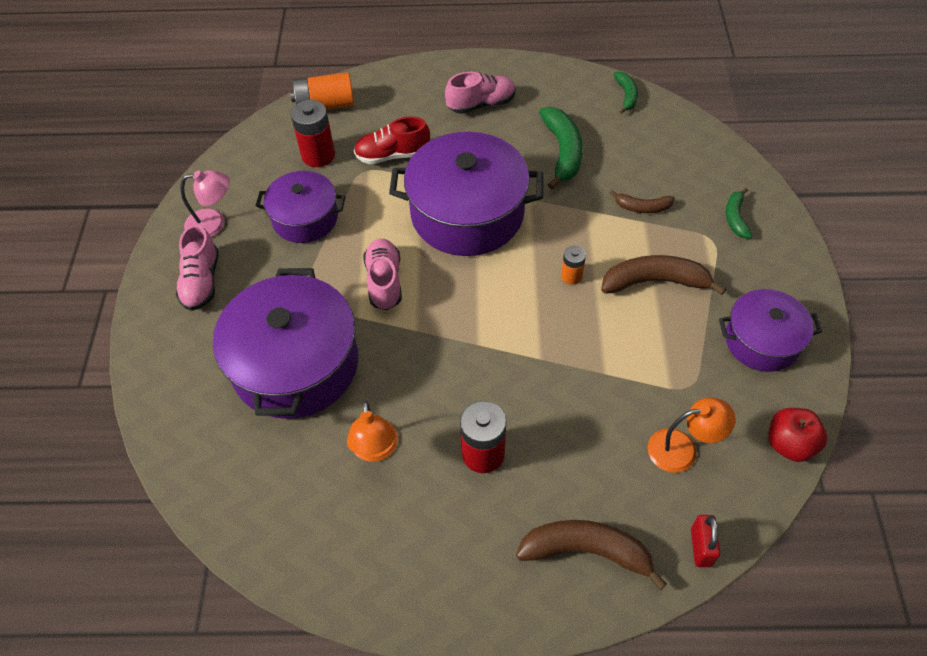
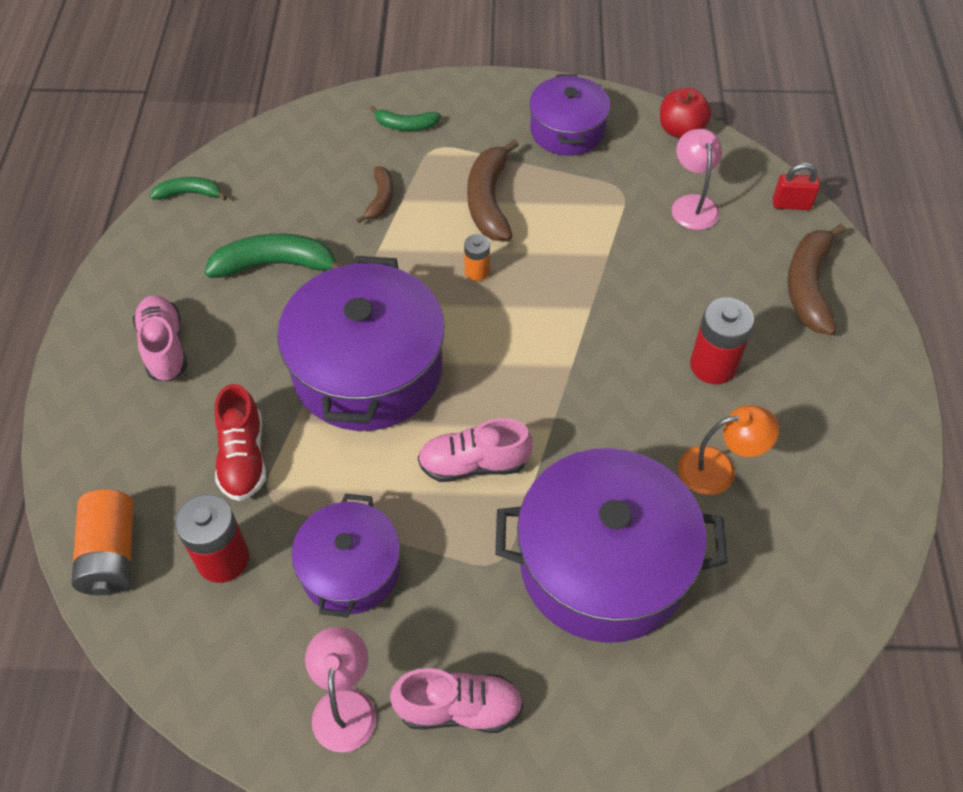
camera: 90 degrees left, 0 degrees up
(682, 449) = (692, 204): orange lamp -> pink lamp

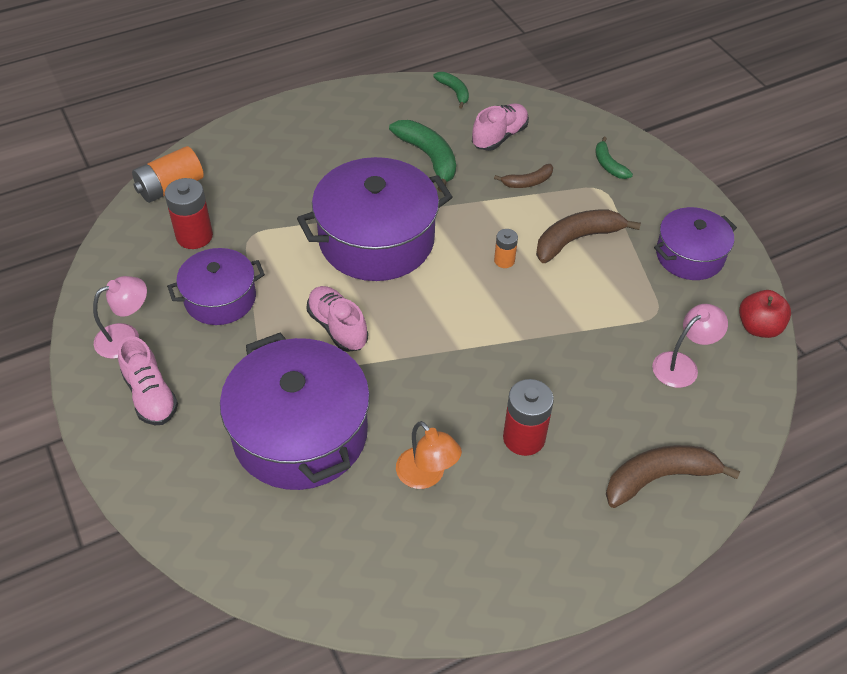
camera: 60 degrees right, 5 degrees down
(164, 347) = (326, 139): pink shoe -> pink shoe (499, 136)
(243, 457) = (270, 212): red shoe -> none
(791, 204) = (743, 434): red padlock -> none

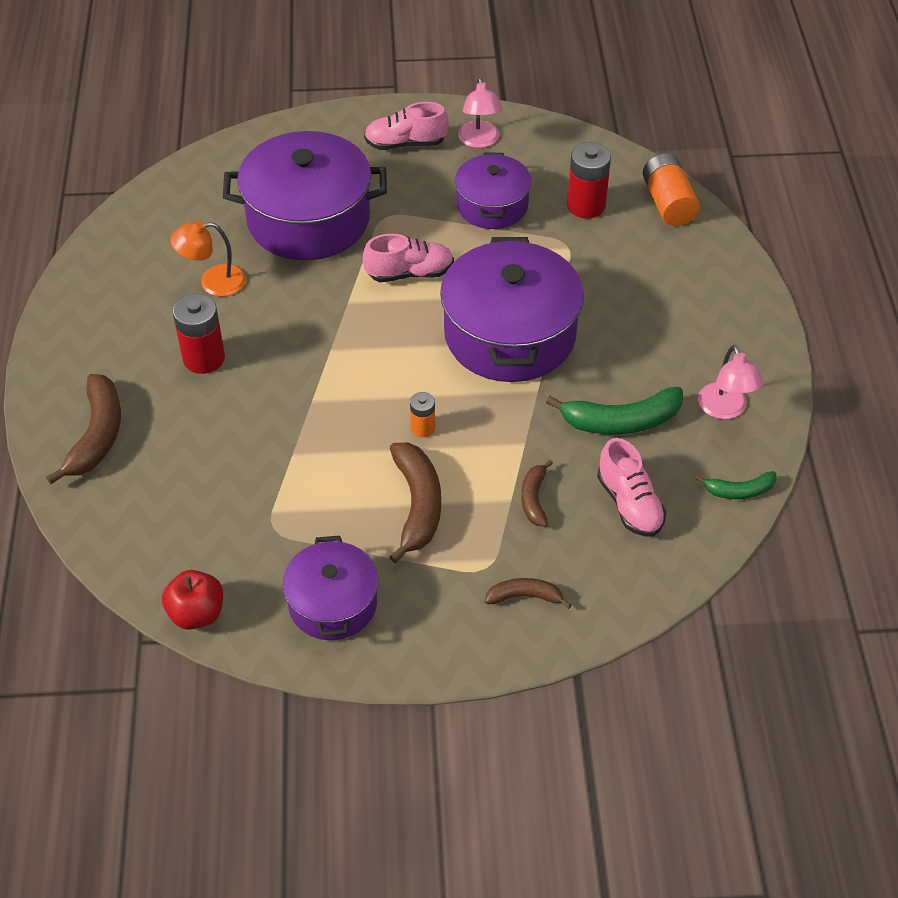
camera: 115 degrees right, 0 degrees up
(609, 165) = (525, 596): green banana -> brown banana
(682, 365) = (198, 516): pink lamp -> pink lamp (725, 409)

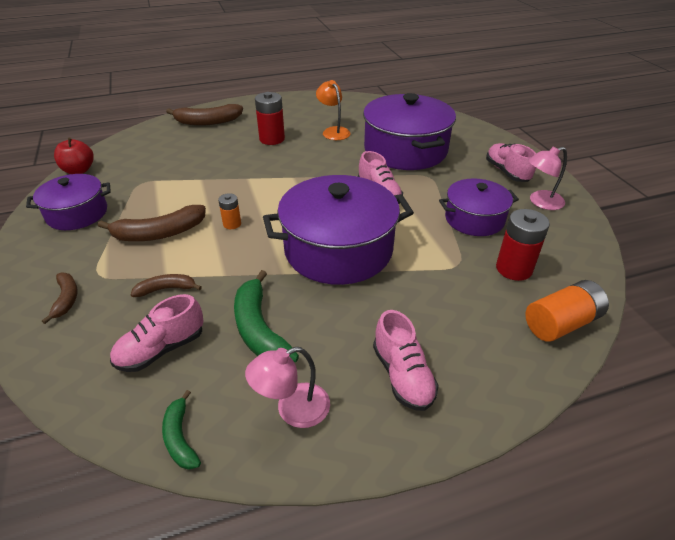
camera: 75 degrees right, 10 degrees down
(704, 327) = (402, 375): none -> pink shoe

